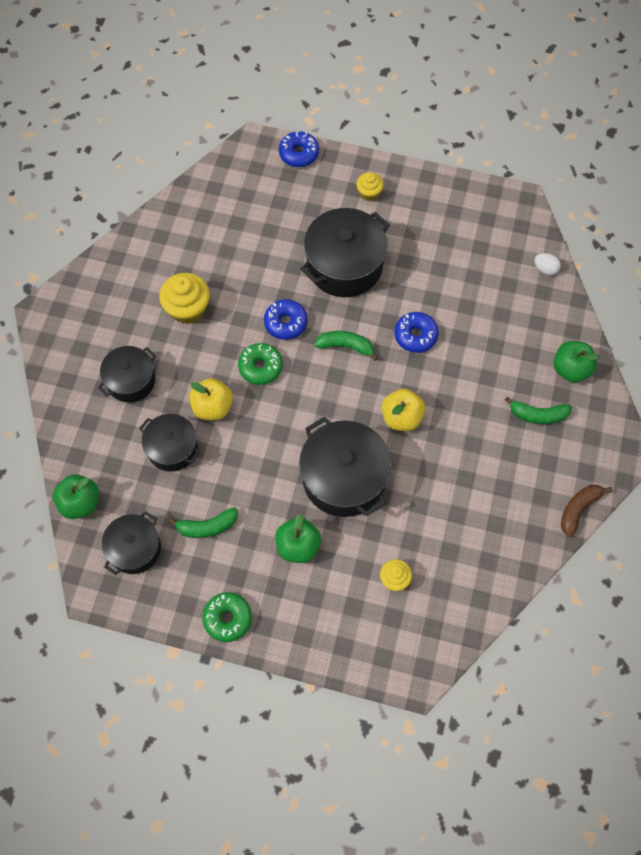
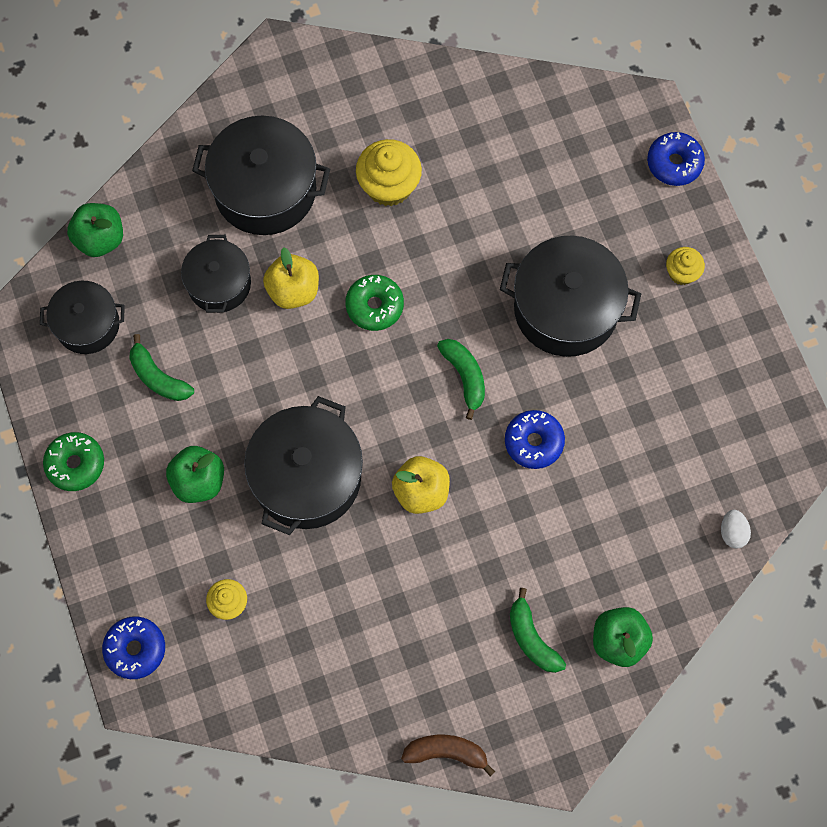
camera: 55 degrees right, 5 degrees up
(131, 380) = (265, 190): black pot -> black pot, size x1.63
(285, 323) = (447, 295): blue donut -> blue donut (135, 649)

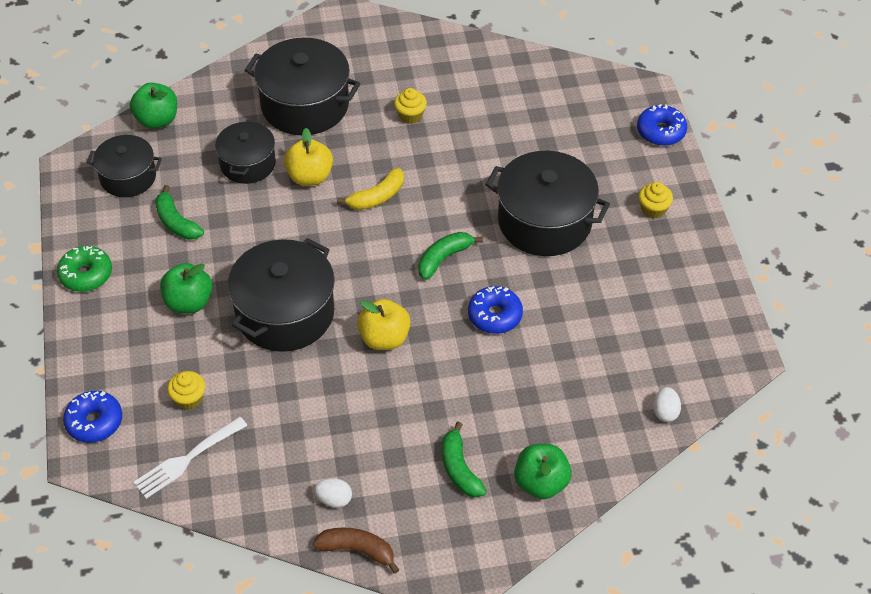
camera: 10 degrees right, 20 degrees down
(245, 677) = (187, 459): none -> white fork
(374, 306) = (377, 197): green donut -> yellow banana
(389, 185) = (410, 115): yellow cupcake -> yellow cupcake, size x0.58
(410, 698) = (334, 499): none -> white egg
(464, 376) = (444, 258): green banana -> green banana turned 120 degrees counterclockwise

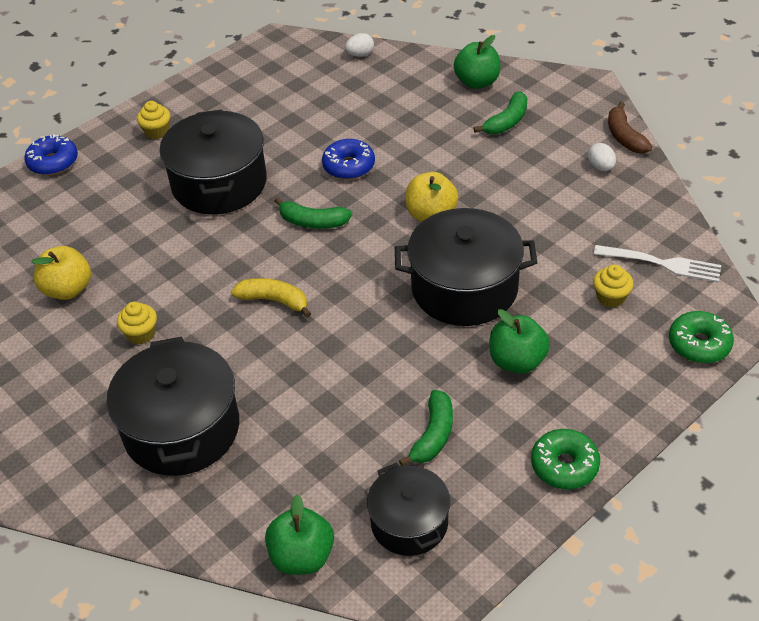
camera: 120 degrees left, 5 degrees down
(94, 422) = (699, 344): blue donut -> green donut
(248, 164) = (306, 426): black pot -> none
(310, 177) = (286, 364): yellow apple -> yellow apple (68, 289)

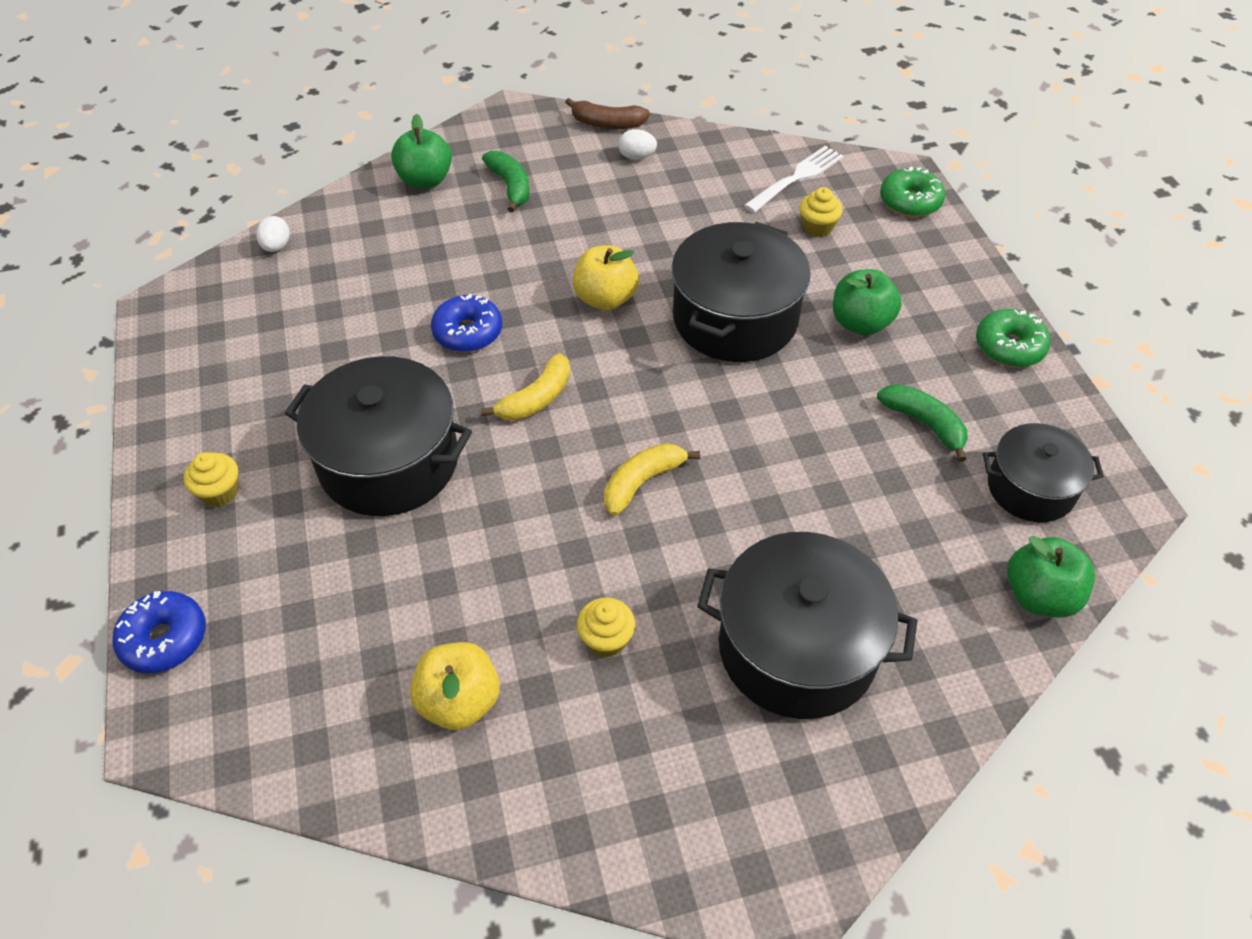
camera: 65 degrees left, 5 degrees up
(313, 222) = (536, 399): green banana -> yellow banana

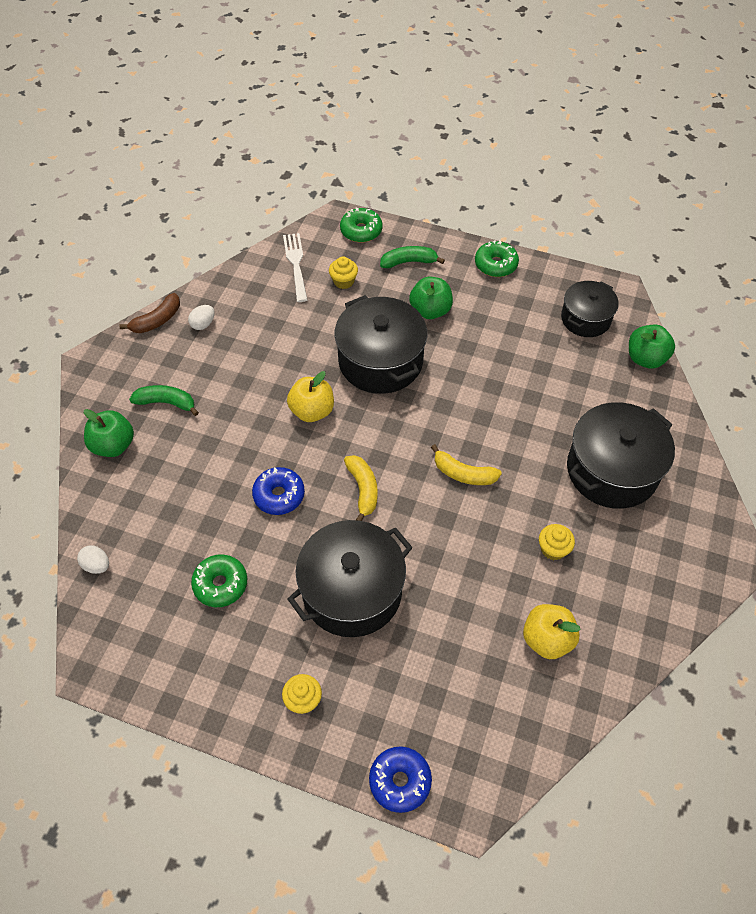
camera: 55 degrees left, 5 degrees up
(319, 347) = (220, 584): none -> green donut
(642, 482) = (463, 473): yellow banana -> yellow banana turned 60 degrees counterclockwise
(924, 424) = (517, 331): green banana -> green banana (409, 262)

